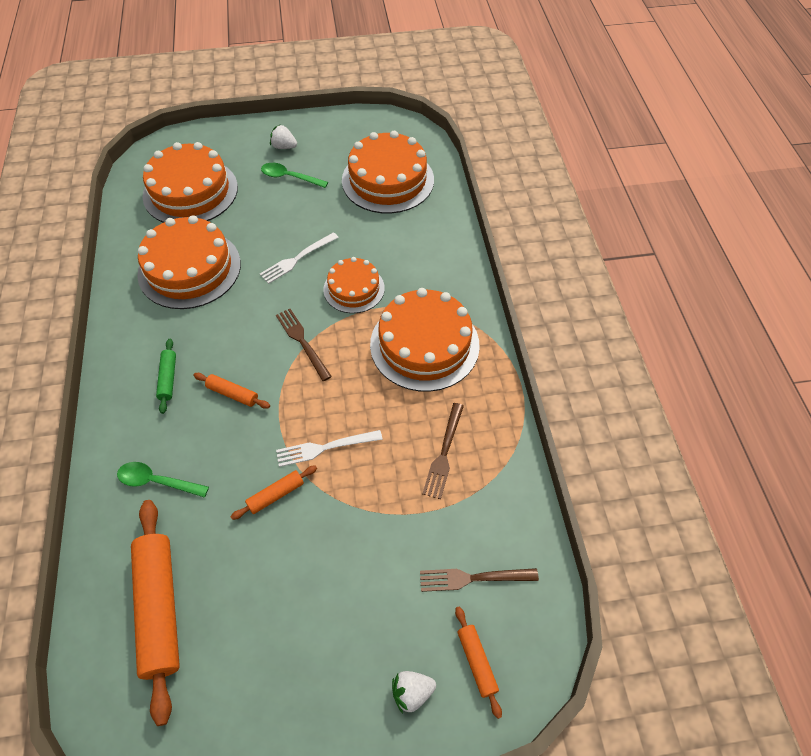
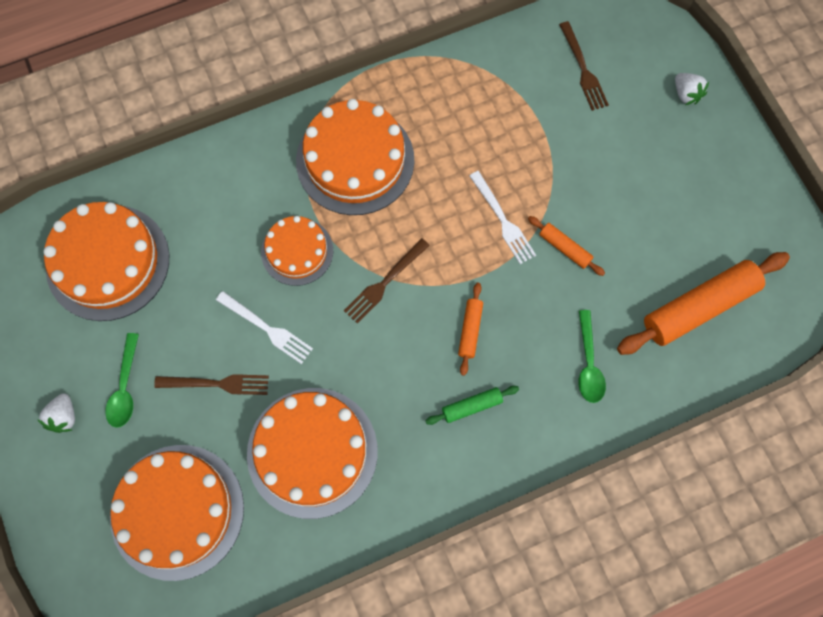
camera: 105 degrees left, 15 degrees up
(444, 454) = (476, 115): brown fork -> brown fork (218, 383)
(476, 662) = (647, 55): orange rolling pin -> none

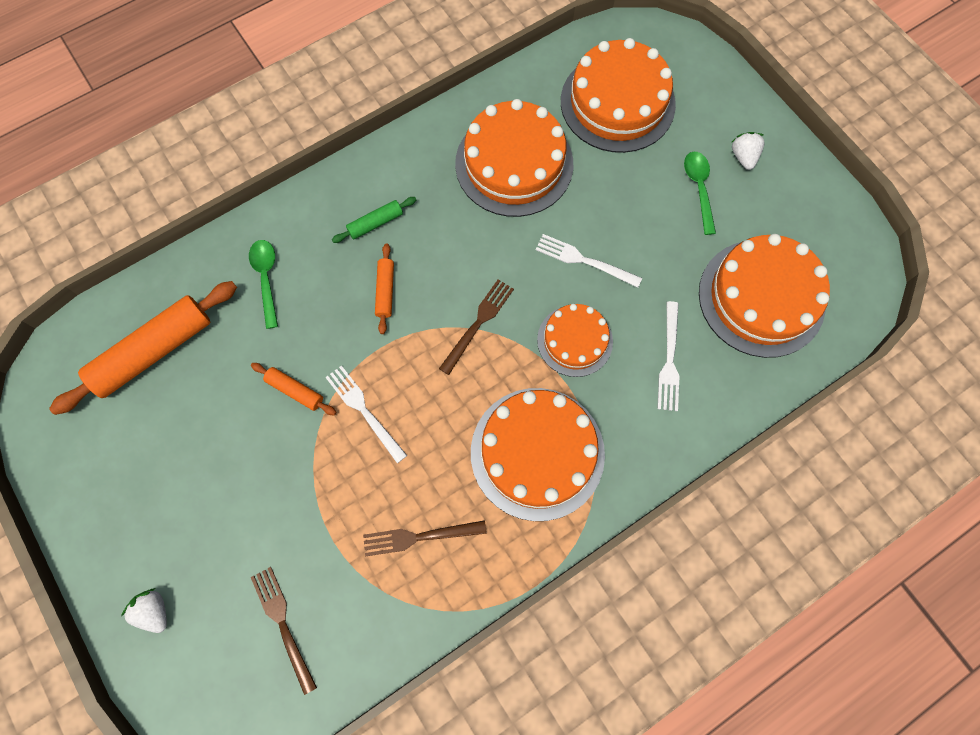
camera: 170 degrees right, 0 degrees up
(215, 218) = (669, 361): none -> white fork
(218, 383) = (615, 205): brown fork -> brown fork (418, 537)

